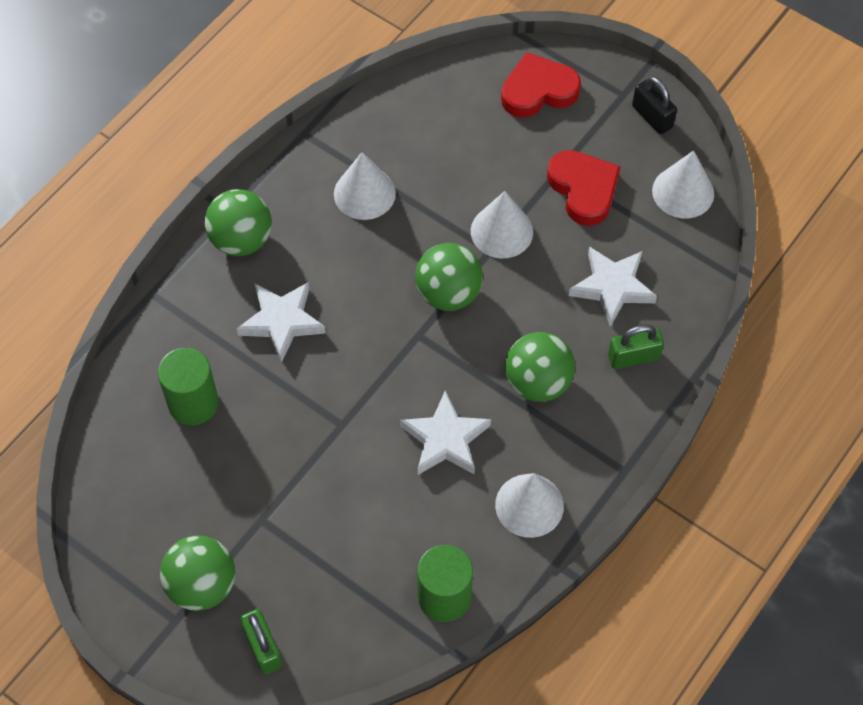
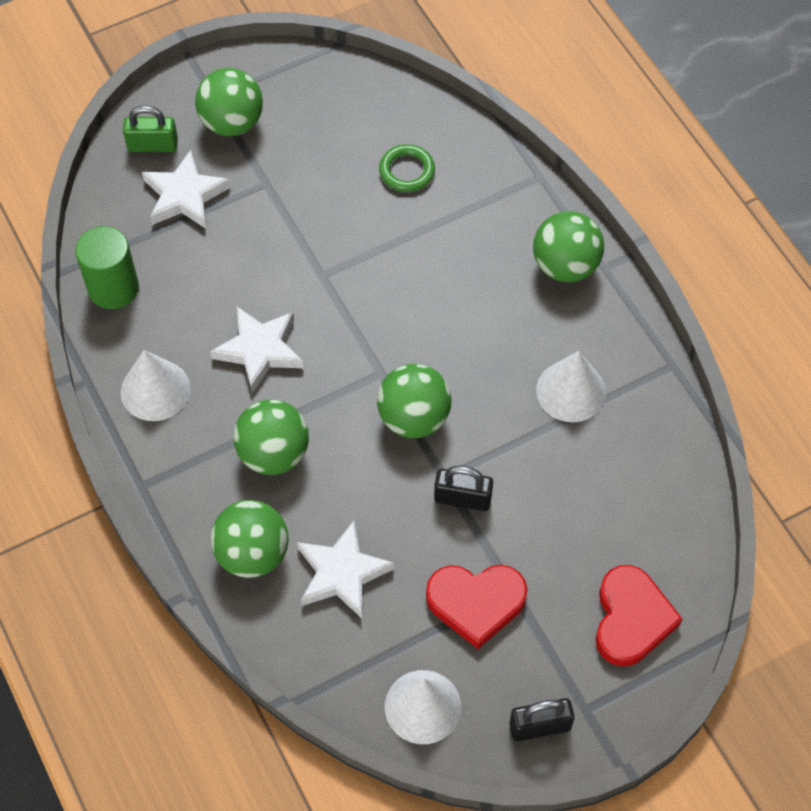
camera: 115 degrees right, 0 degrees up
(193, 403) = (407, 171): green cylinder -> green ring
(282, 322) = (456, 266): white star -> white star (185, 195)
(501, 231) = (462, 498): white cone -> black padlock
(633, 357) = (252, 553): green padlock -> green ball

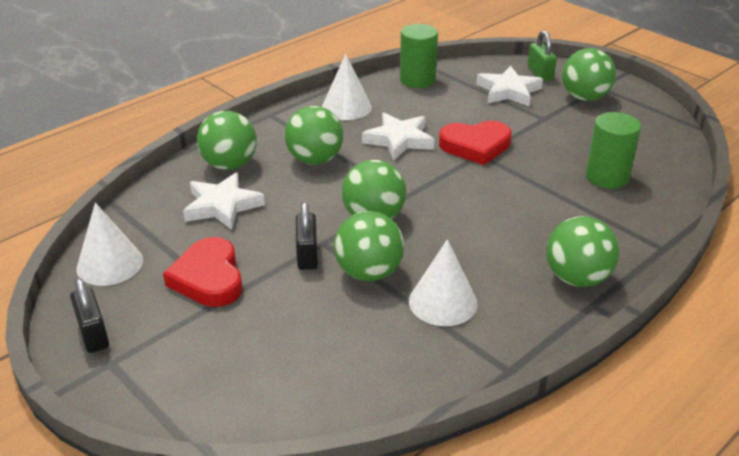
camera: 75 degrees right, 25 degrees down
(407, 171) = (607, 177): green ring -> green cylinder
(508, 445) = (369, 273): none -> green ball
(631, 619) = (209, 380): red heart -> red heart (475, 146)

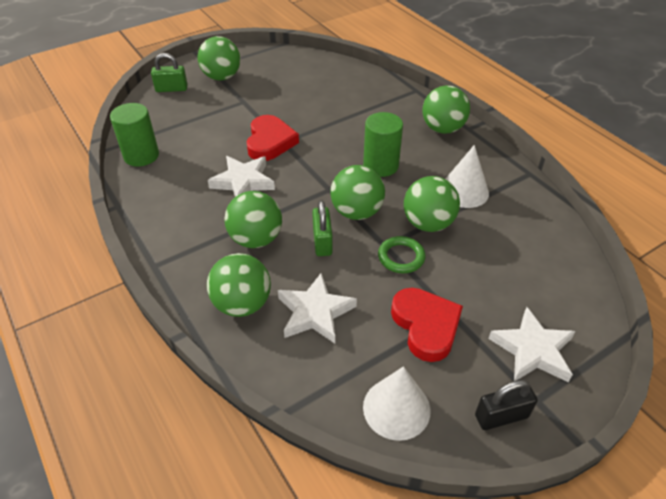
camera: 80 degrees left, 10 degrees up
(208, 278) = (426, 326): red heart -> red heart turned 105 degrees counterclockwise
(307, 255) = (401, 257): black padlock -> green ring
(320, 199) = (322, 242): none -> green padlock
(346, 107) = (168, 208): white cone -> none
(508, 91) = (191, 109): white star -> white star (532, 350)
(607, 177) = (332, 92): green cylinder -> green cylinder (381, 165)

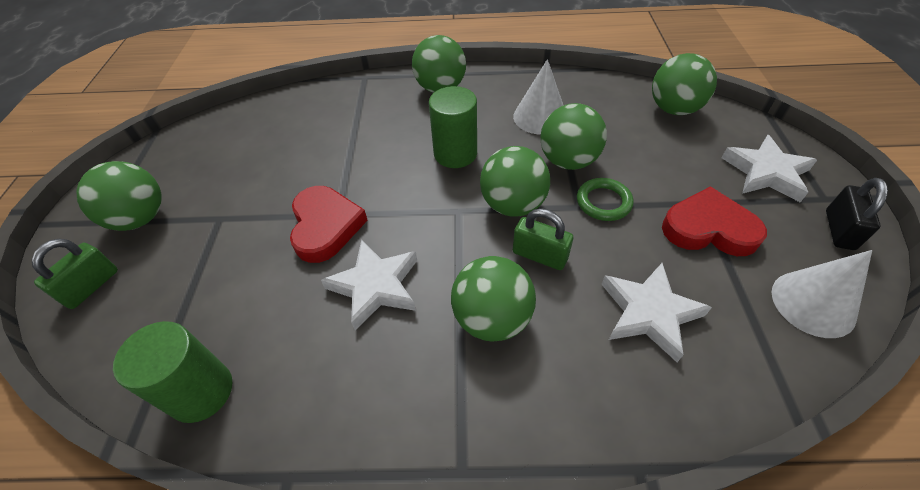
camera: 55 degrees left, 5 degrees up
(242, 304) = (599, 384): green ball -> green ball (673, 109)
(270, 142) = (325, 226): red heart -> red heart turned 45 degrees clockwise

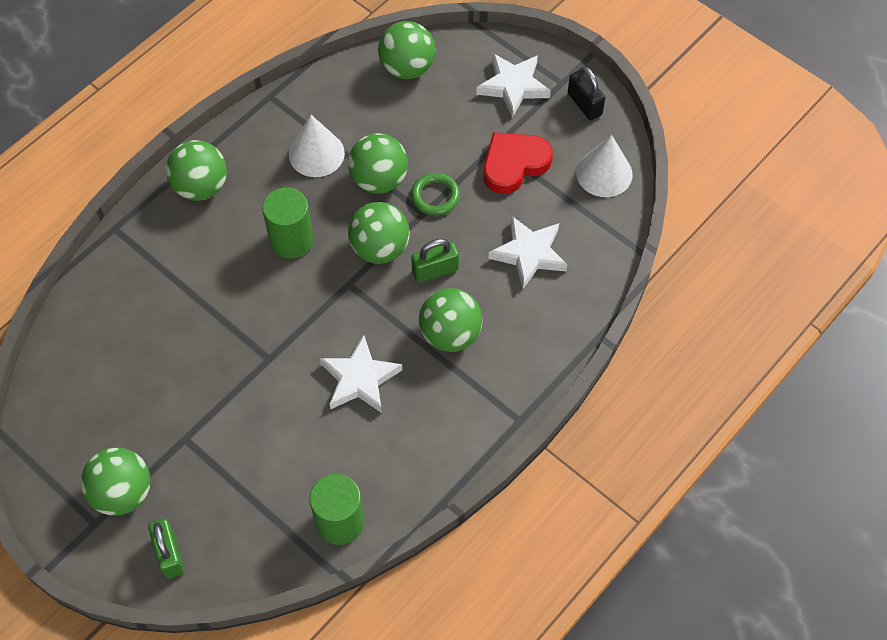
camera: 50 degrees left, 10 degrees up
(325, 226) = (273, 374): red heart -> none

